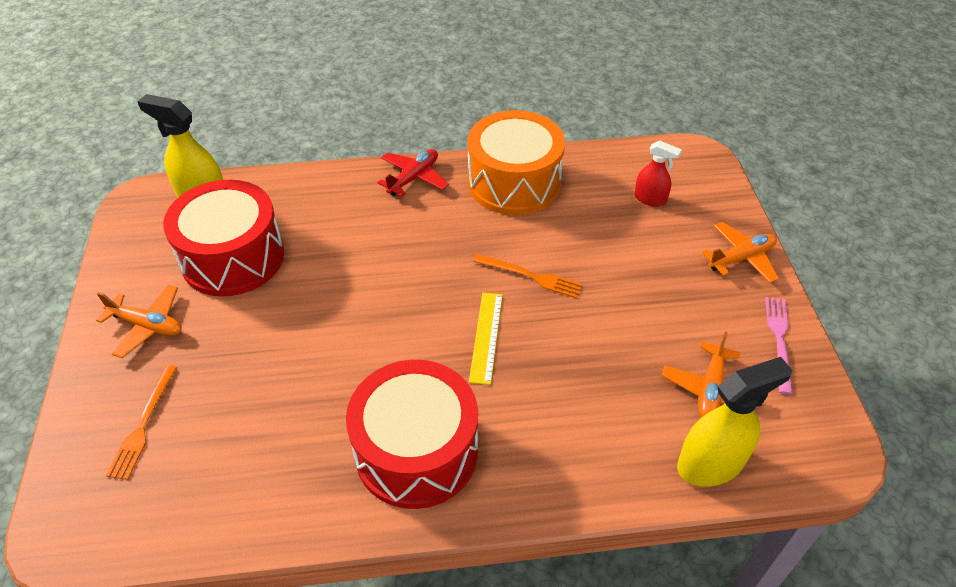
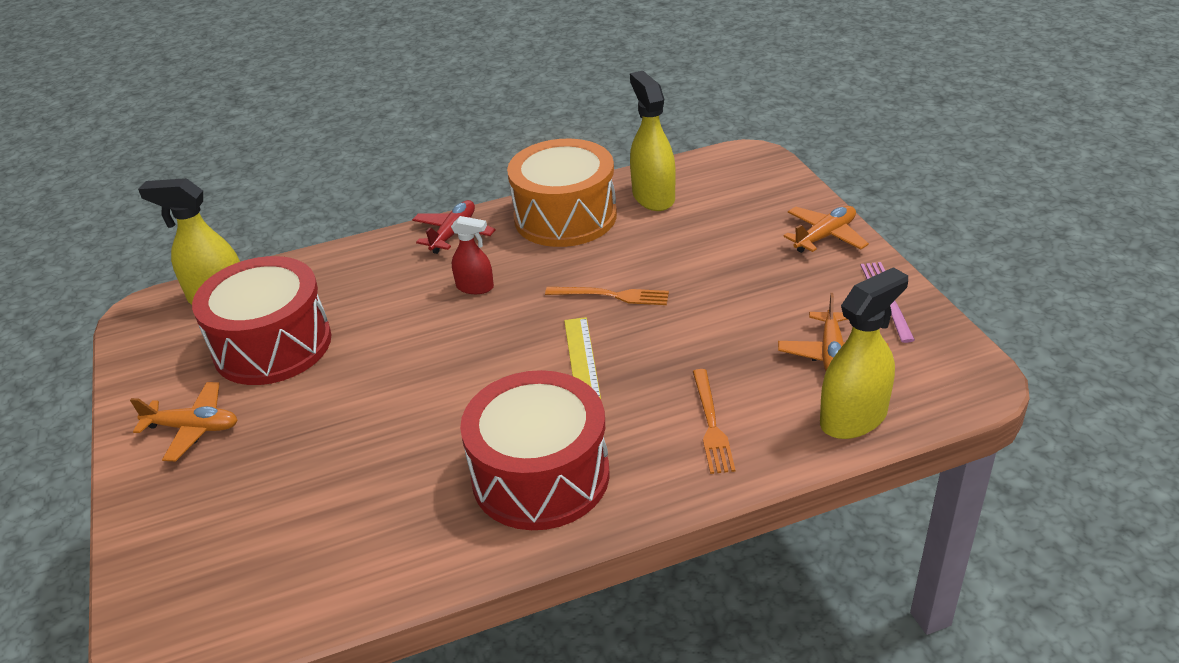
camera: 10 degrees left, 10 degrees down
(143, 425) = (220, 521): orange fork -> orange fork (711, 424)
(597, 179) = (653, 197): none -> yellow spray bottle
(650, 199) = (714, 204): red spray bottle -> red spray bottle (475, 287)

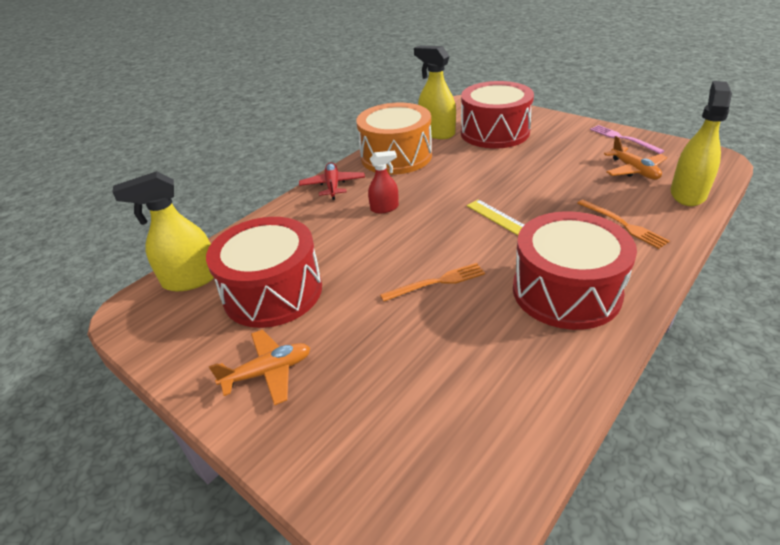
camera: 30 degrees left, 0 degrees up
(611, 296) = (477, 184): orange fork -> orange fork (436, 282)
(726, 223) = (494, 132): none -> red drum
(825, 236) = (554, 123): orange plane -> none

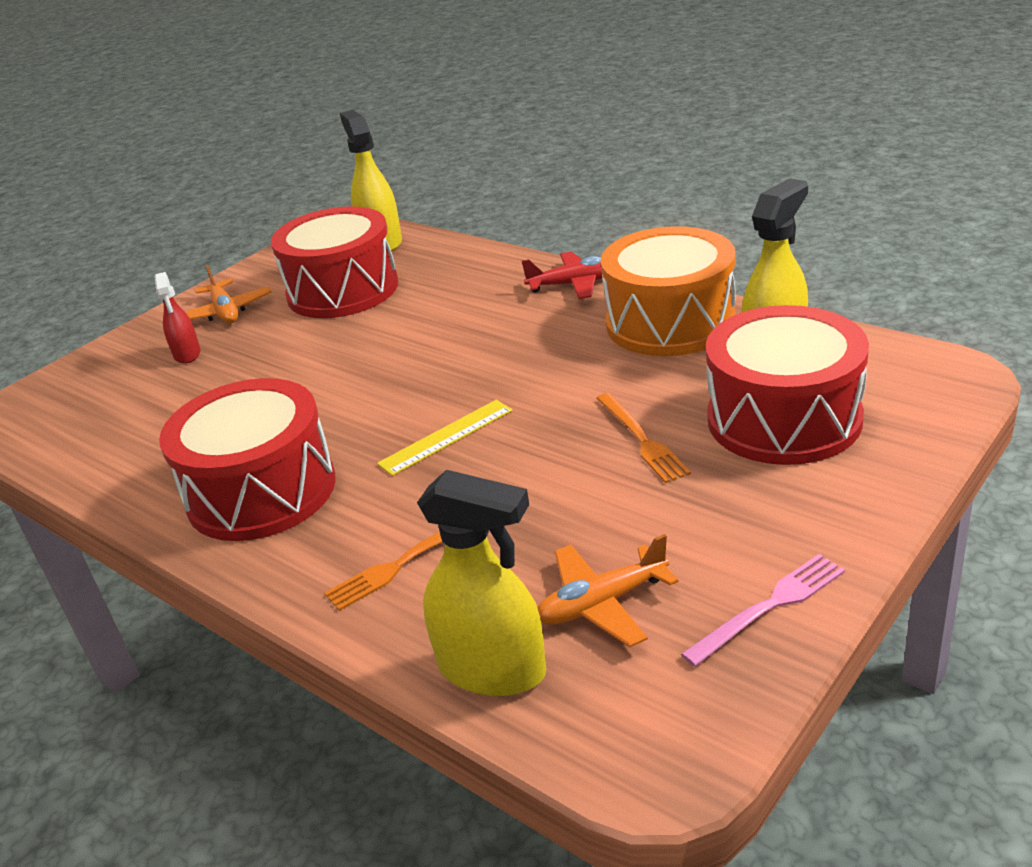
camera: 90 degrees right, 5 degrees down
(384, 208) = (503, 333): red spray bottle -> red spray bottle (187, 354)
(436, 282) = (319, 390): orange fork -> orange fork (641, 439)

